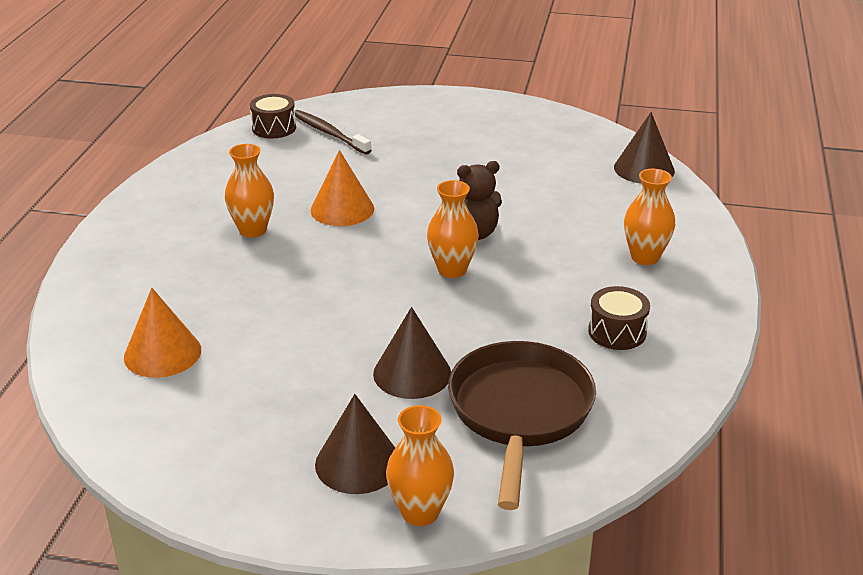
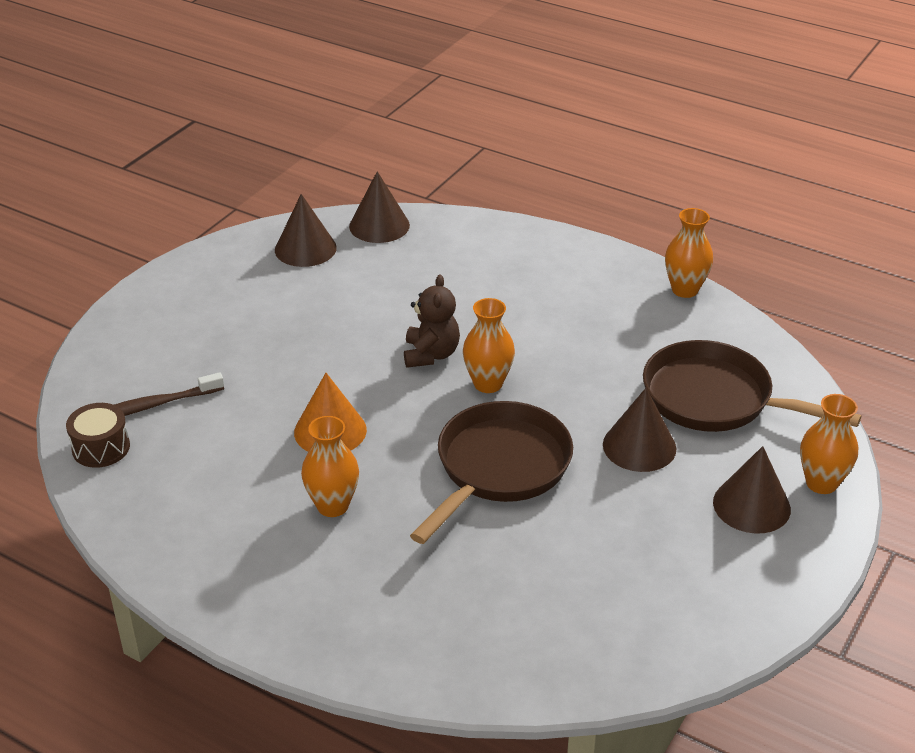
camera: 70 degrees left, 5 degrees up
(162, 353) = (537, 611): orange cone -> none
(337, 298) = (499, 468): none -> brown pan
(576, 144) = (305, 248): none -> brown cone
(617, 332) = (628, 318): brown drum -> none
(645, 257) = (526, 271): orange vase -> orange vase (685, 290)

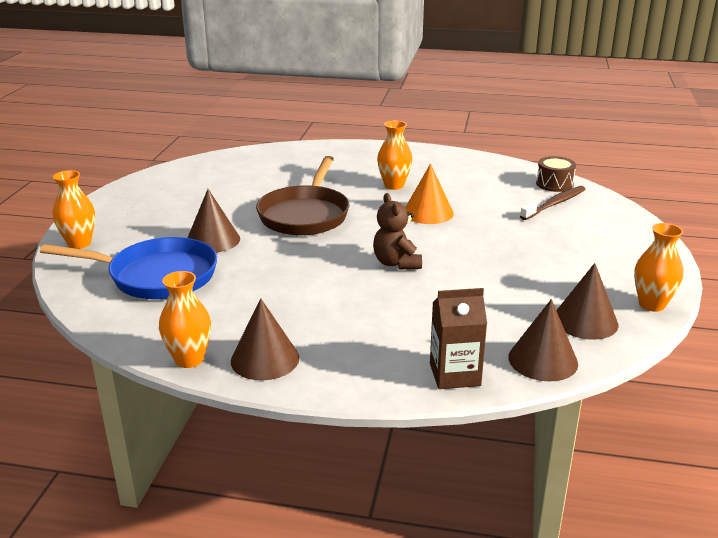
camera: 160 degrees right, 10 degrees down
(461, 230) = (455, 374): none -> brown carton
(488, 384) = (340, 254): orange vase -> orange vase (652, 304)
(715, 399) = (156, 276): brown pan -> blue pan
(751, 505) = (131, 225): brown cone -> brown cone (265, 359)

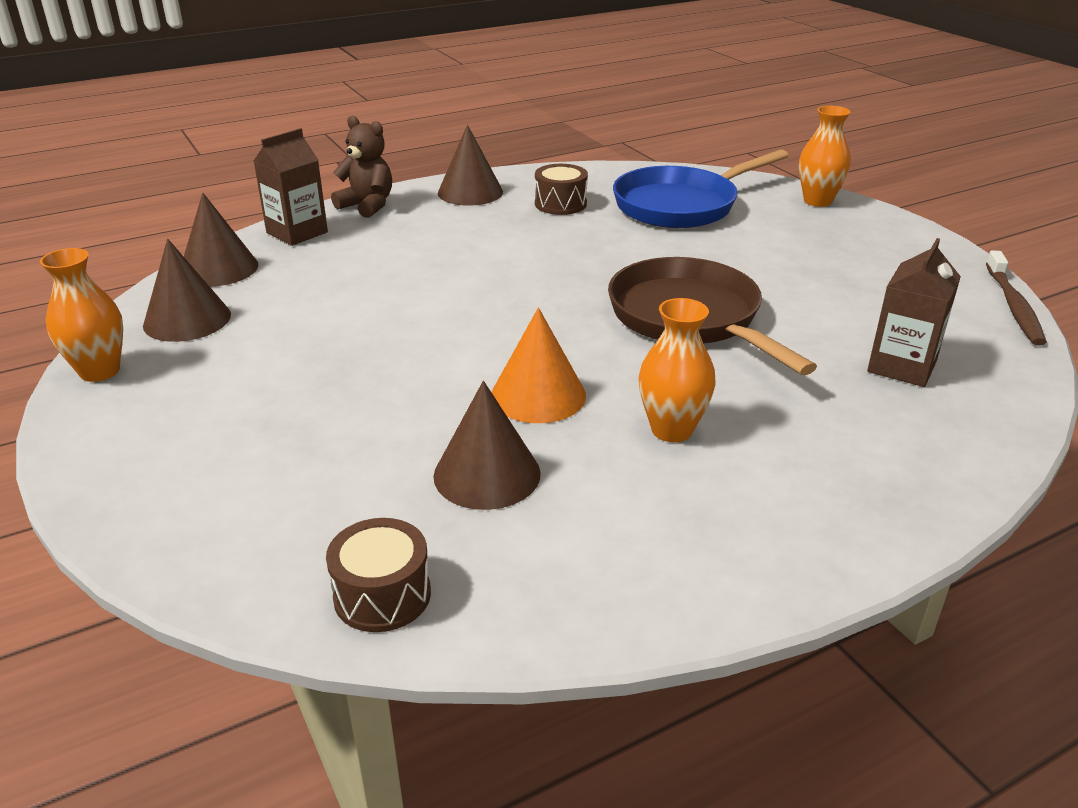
camera: 140 degrees right, 5 degrees up
(189, 359) = (526, 175): orange vase -> none
(213, 240) = (715, 249): brown cone -> brown cone (487, 474)
(225, 313) = (560, 204): none -> brown drum
(266, 171) = (902, 366): none -> brown carton
(396, 263) = (475, 302): brown teddy bear -> brown teddy bear (367, 206)
(554, 204) = (341, 521): brown toothbrush -> brown toothbrush (1013, 306)

